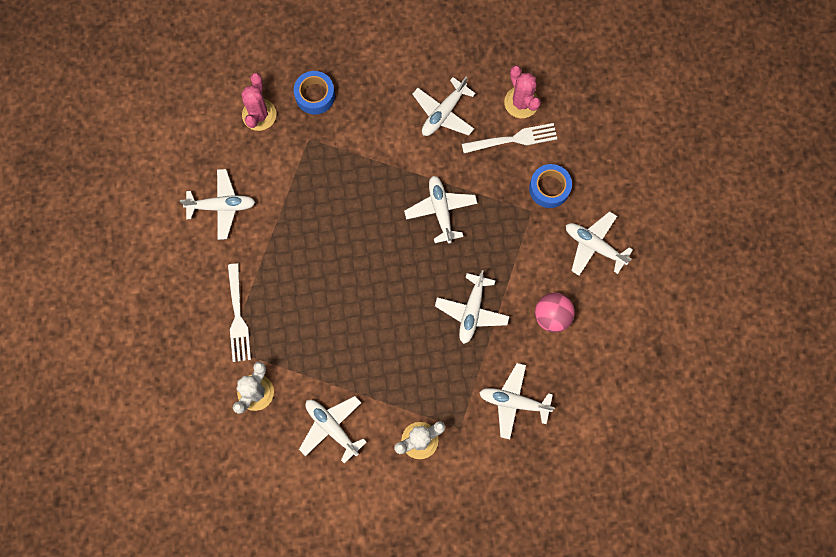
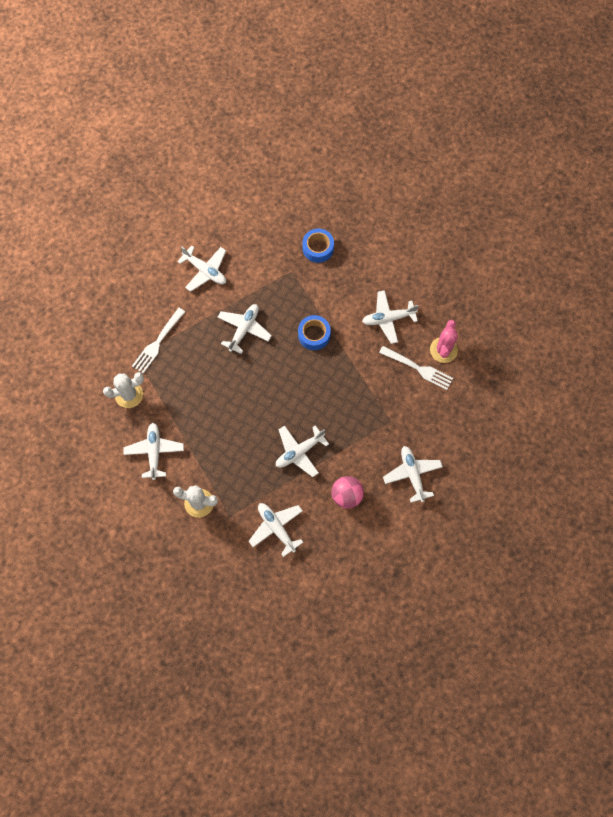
camera: 40 degrees right, 5 degrees down
(259, 115) = (274, 234): pink cactus -> none
(441, 210) = (334, 376): white plane -> white plane (244, 329)
(549, 188) = (414, 416): blue tape -> blue tape (314, 335)

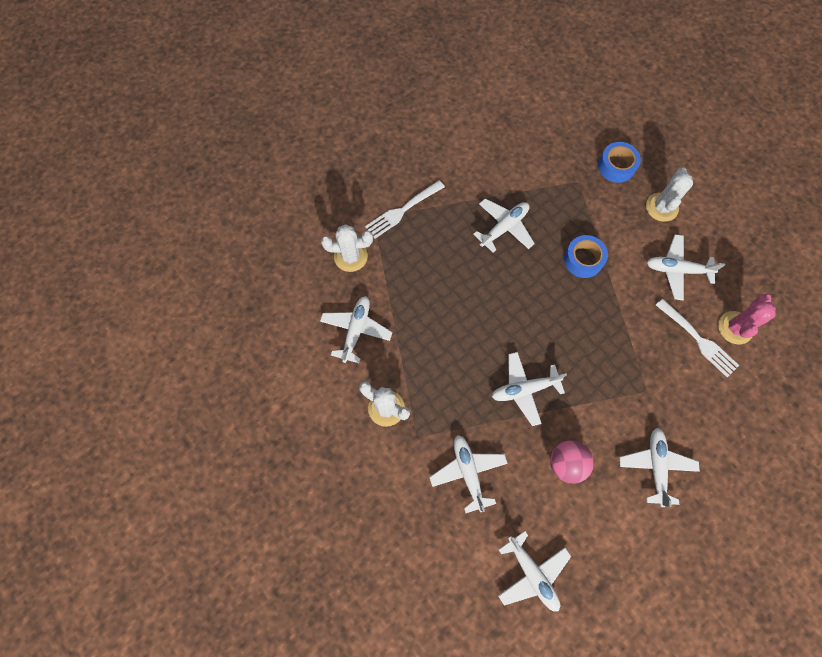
camera: 20 degrees right, 0 degrees up
(205, 271) = (481, 151): white plane -> white plane (532, 573)
(363, 271) = (661, 207): none -> white cactus

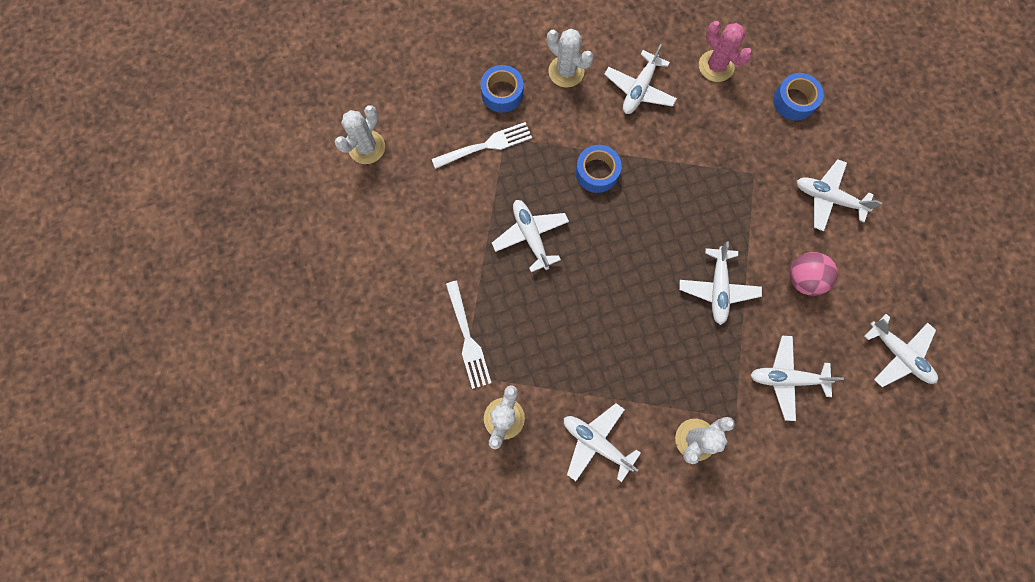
camera: 70 degrees left, 5 degrees up
(522, 90) = (367, 147): none -> white cactus
(532, 573) = (898, 354): white plane -> white plane turned 60 degrees clockwise
(697, 339) = (716, 104): white fork -> white fork (485, 146)
(738, 408) = (794, 101): none -> blue tape

